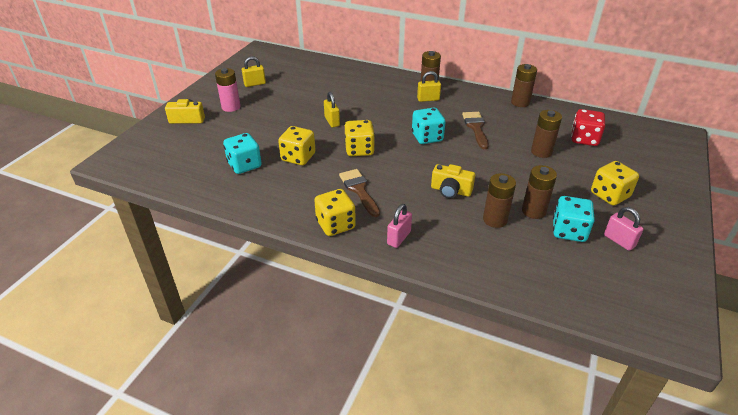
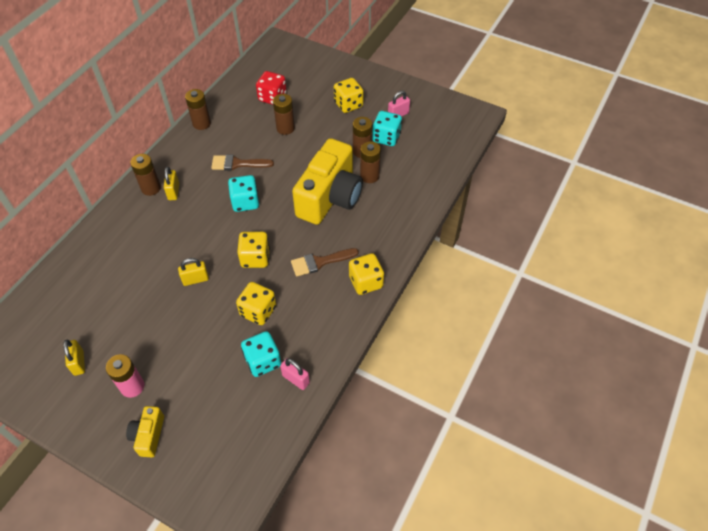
camera: 85 degrees left, 15 degrees up
(399, 238) = (385, 239): pink padlock -> pink padlock (296, 379)
(450, 191) = (330, 197): yellow camera -> yellow camera, size x2.21

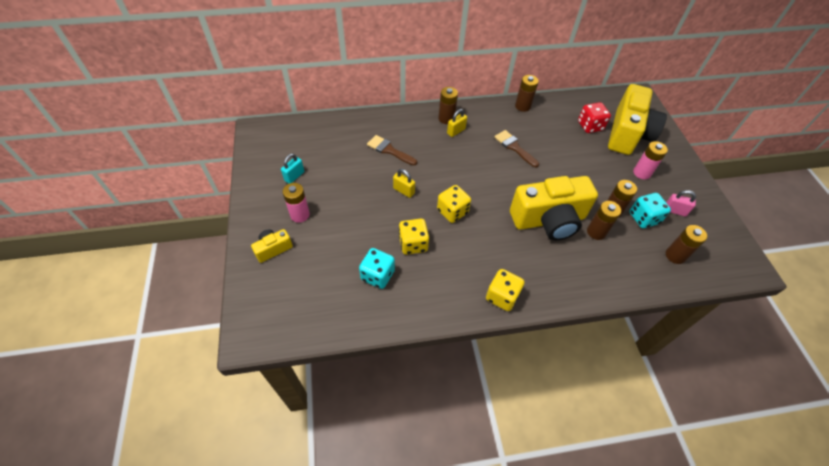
camera: 50 degrees right, 0 degrees up
(79, 363) = (294, 176): yellow padlock -> turquoise padlock
(245, 202) = (489, 174): turquoise dice -> none
(285, 128) = (574, 151): brown battery -> brown battery (675, 255)
(296, 379) = (381, 307): pink padlock -> none
(306, 81) = (628, 134): none -> yellow camera
(320, 262) = (488, 253): brown brush -> brown brush (389, 150)
(348, 104) = (641, 173): yellow dice -> pink battery

